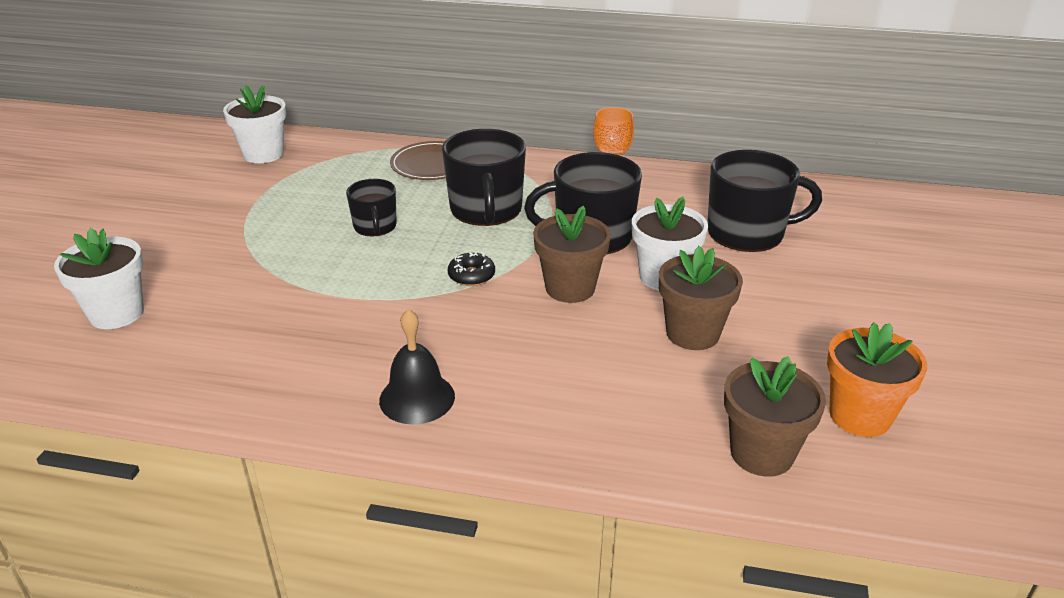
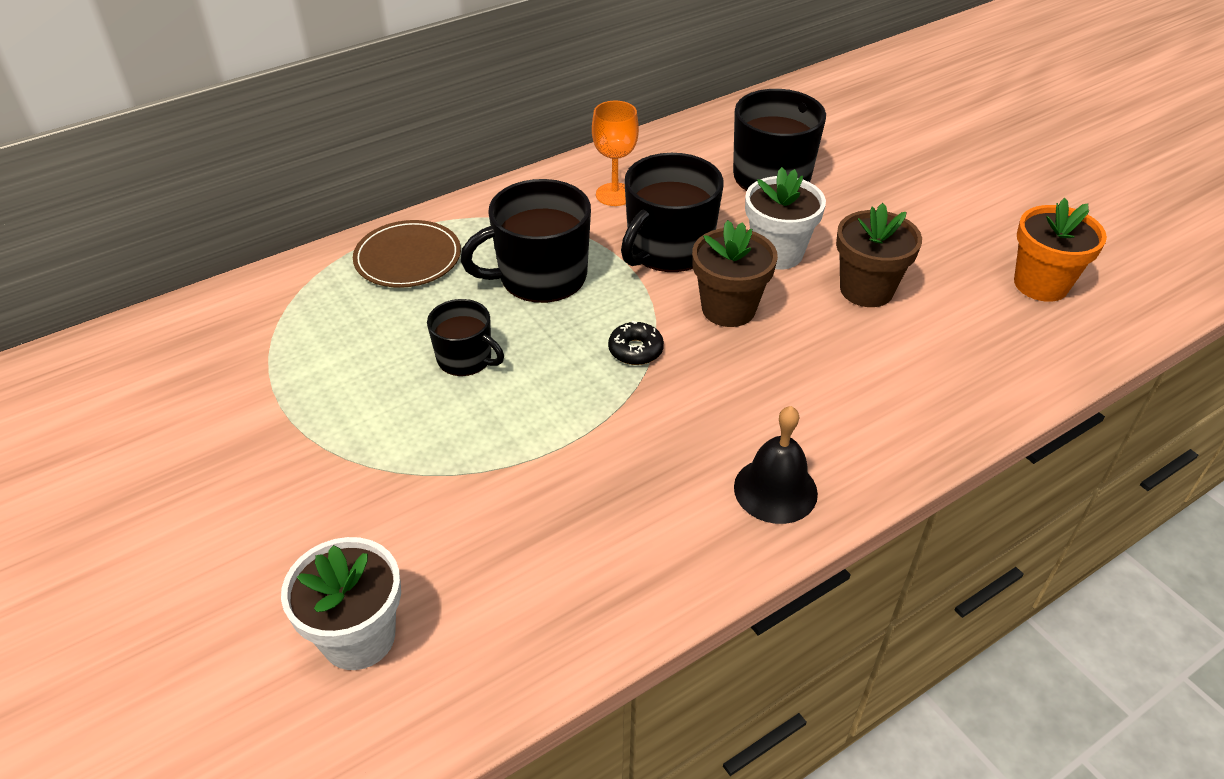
camera: 45 degrees left, 10 degrees up
(263, 154) = (188, 353): white flower pot -> none
(486, 209) = (540, 276): black mug -> black mug turned 120 degrees clockwise
(761, 453) = (1034, 354): brown flower pot -> none

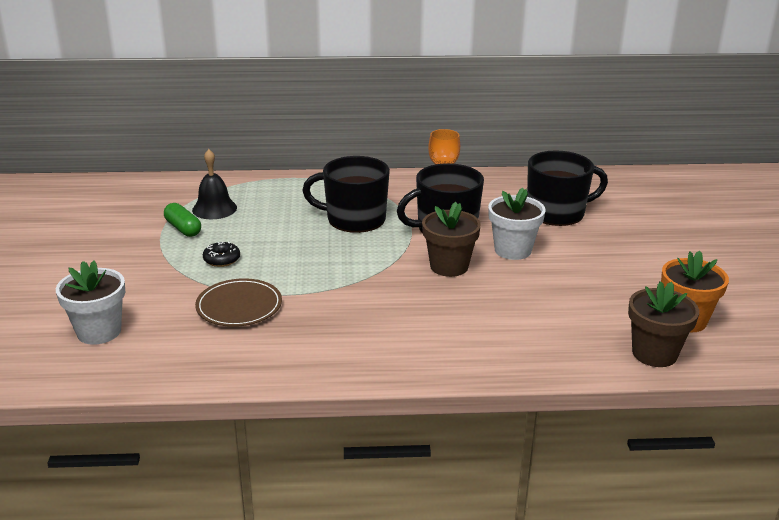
camera: 30 degrees right, 15 degrees down
(310, 387) = (183, 228): none -> green capsule
(408, 258) = (291, 190): brown plate -> brown plate (239, 306)
(465, 358) = (273, 241): black mug -> none
(635, 350) = (370, 267): black donut -> black donut (222, 259)
(775, 490) = (378, 354): black bell -> black bell (214, 209)
(866, 290) = (551, 285): brown flower pot -> brown flower pot (654, 353)

